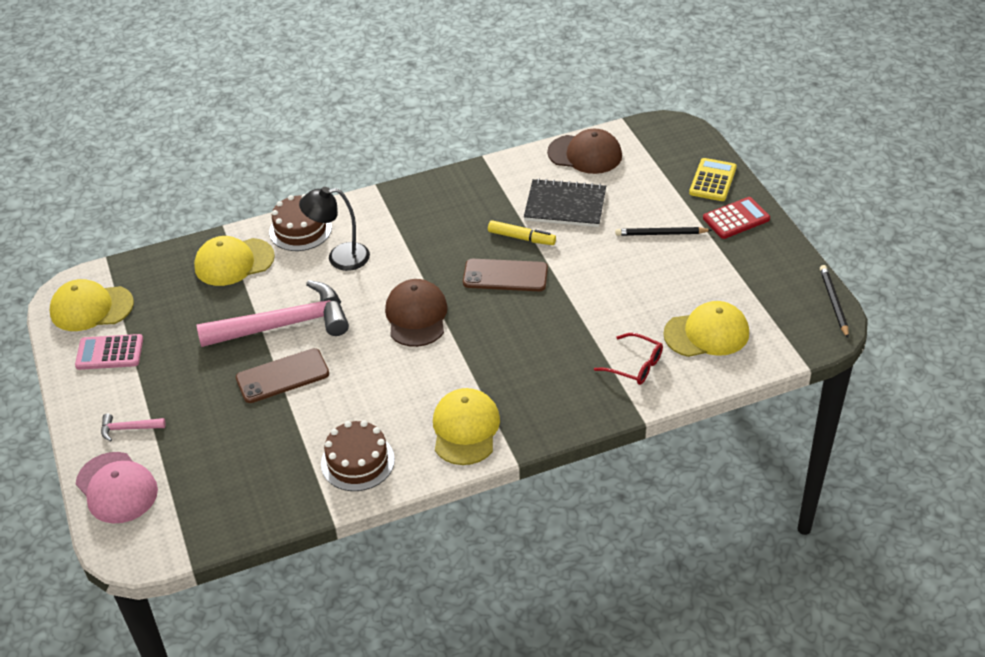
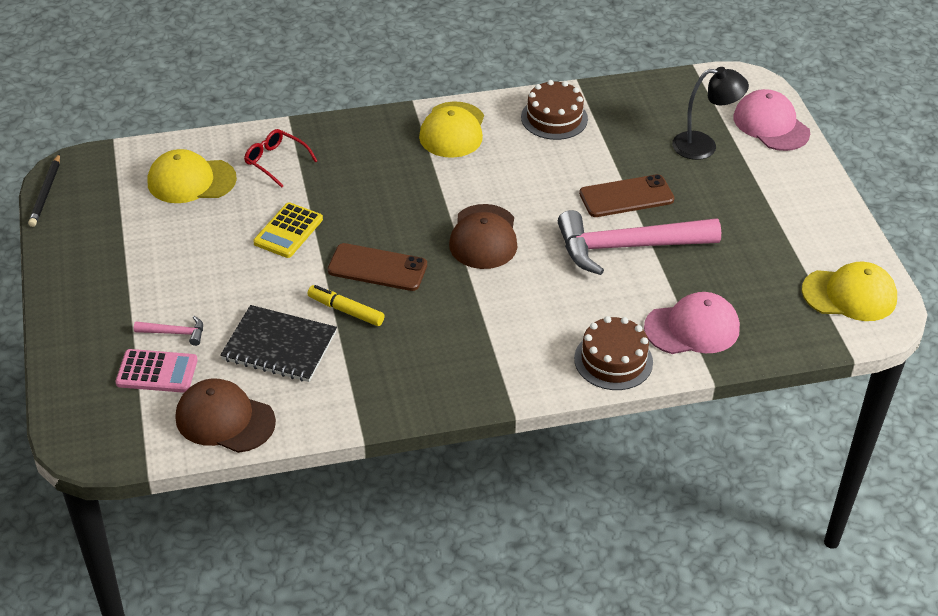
camera: 175 degrees left, 0 degrees up
(109, 353) = (813, 243): pink calculator -> pink calculator (157, 372)
(128, 429) = (773, 170): pink hammer -> pink hammer (175, 333)
(234, 262) = (692, 328): yellow cap -> pink cap
(339, 257) = (565, 316): black lamp -> black lamp (704, 146)
(661, 234) = (182, 292): black pencil -> none
(713, 180) = (82, 354): yellow calculator -> yellow calculator (288, 231)
(736, 219) = (86, 298): red calculator -> none

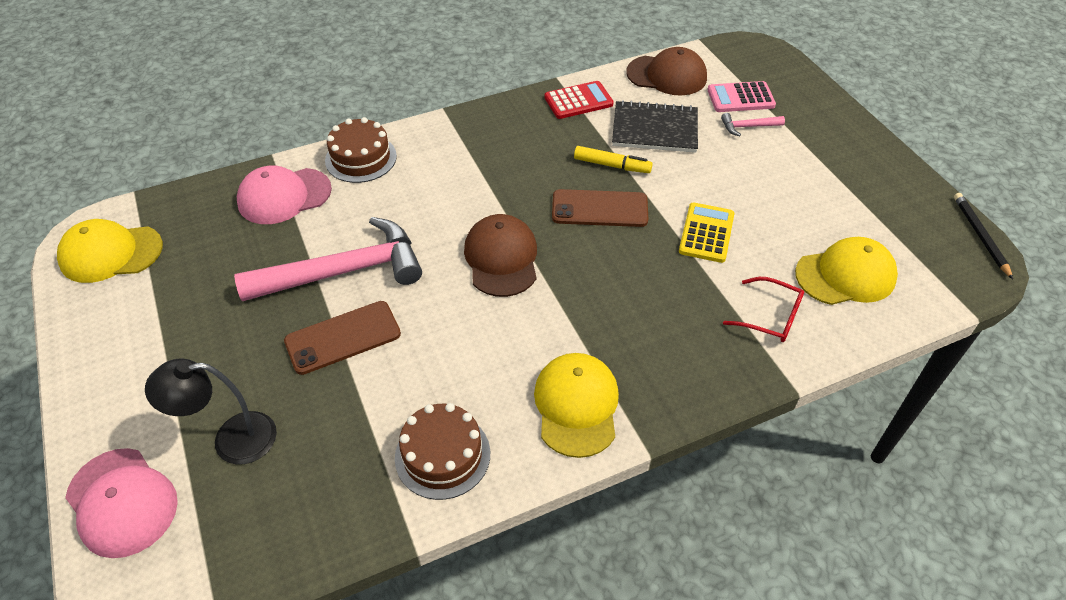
camera: 170 degrees right, 5 degrees up
(349, 398) = (578, 101): none -> red calculator

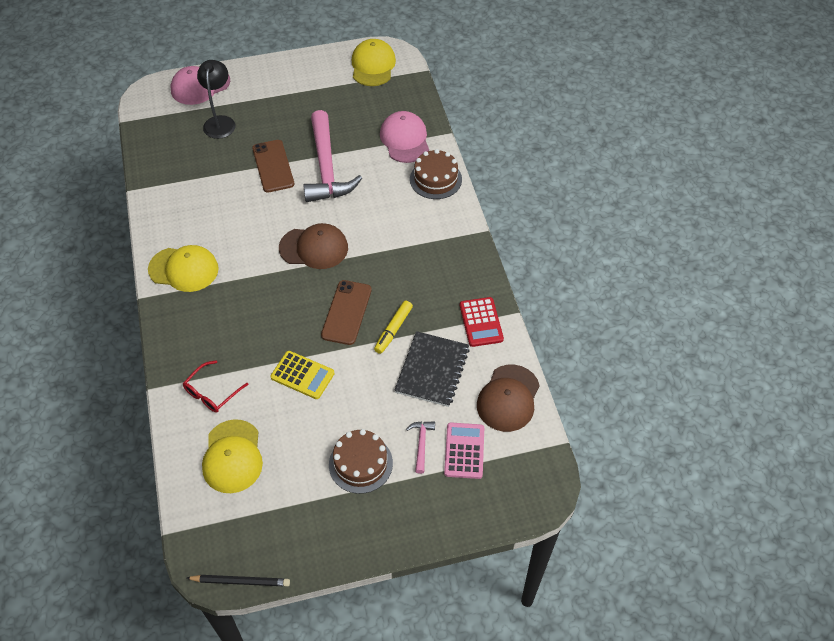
camera: 100 degrees right, 5 degrees up
(442, 455) = (176, 205): brown cake -> brown cake (360, 463)

